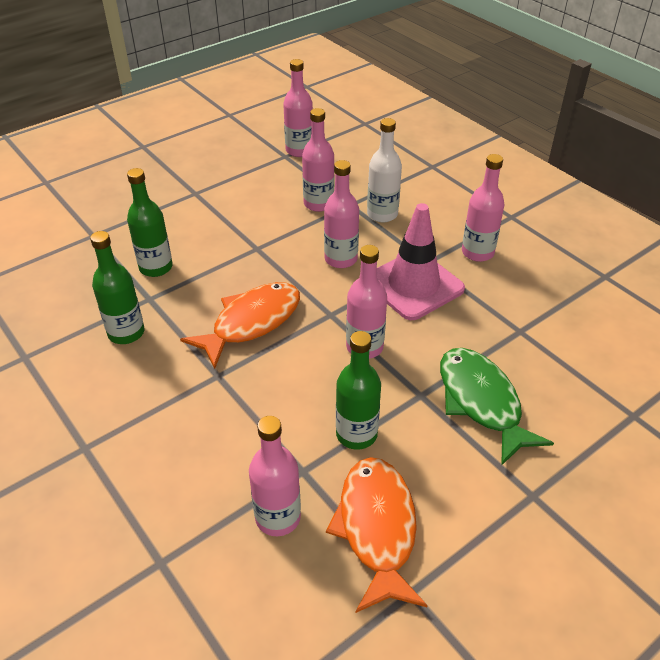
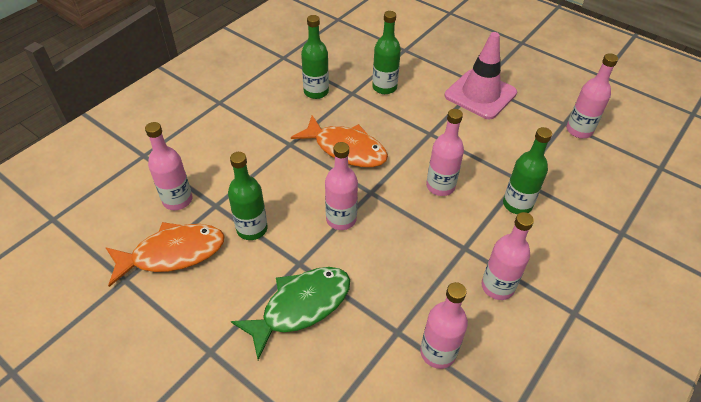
camera: 75 degrees right, 5 degrees up
(318, 204) = (507, 158): pink bottle -> pink bottle (438, 352)
(382, 214) = (517, 204): white bottle -> green bottle
(413, 285) = (428, 241): pink traffic cone -> pink traffic cone (480, 94)

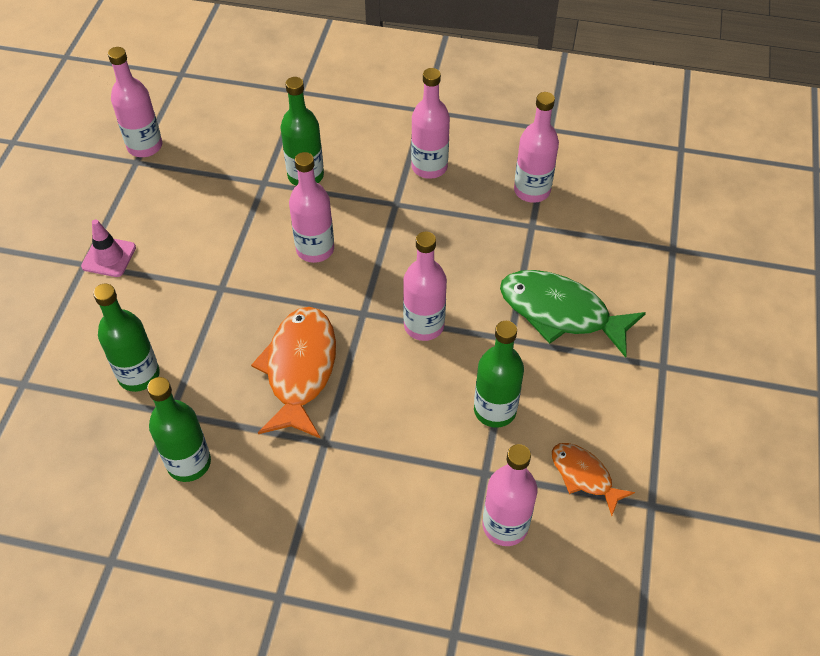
camera: 115 degrees left, 5 degrees up
(173, 253) = (584, 476): orange fish -> orange fish, size x0.56
(480, 94) = (109, 257): pink traffic cone -> pink traffic cone, size x0.50

